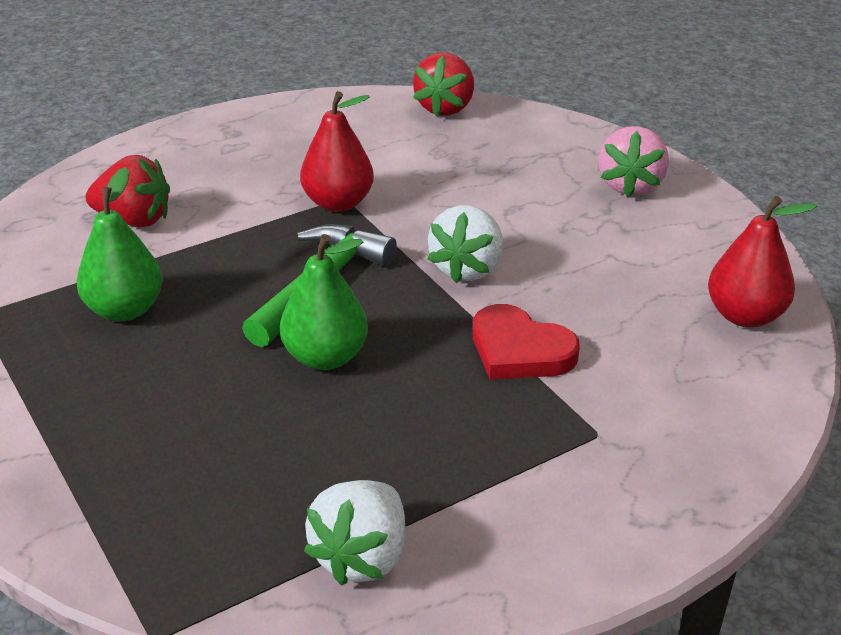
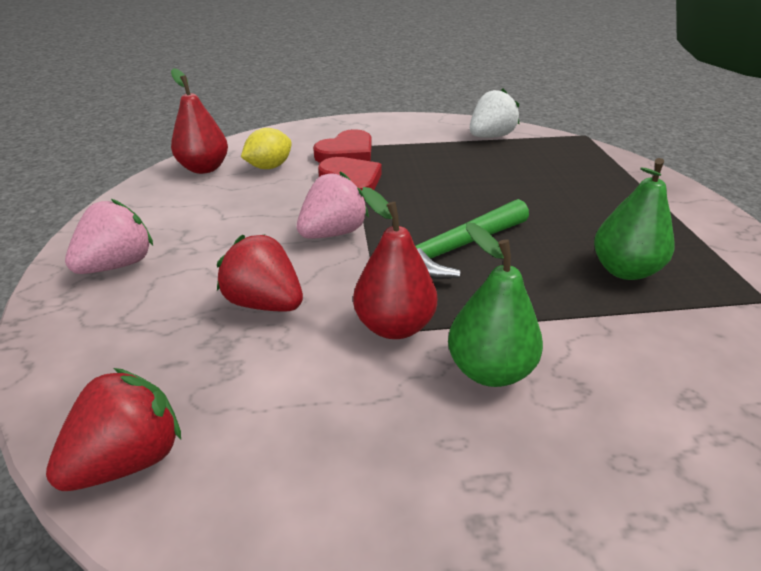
camera: 155 degrees left, 0 degrees up
(134, 220) = (632, 371): red strawberry -> red strawberry (265, 303)
(325, 357) = (472, 205): green pear -> green pear (489, 370)
(467, 268) = (333, 233): white strawberry -> pink strawberry
(587, 414) = (346, 153): none -> red heart
(663, 345) = (269, 167): none -> yellow lemon

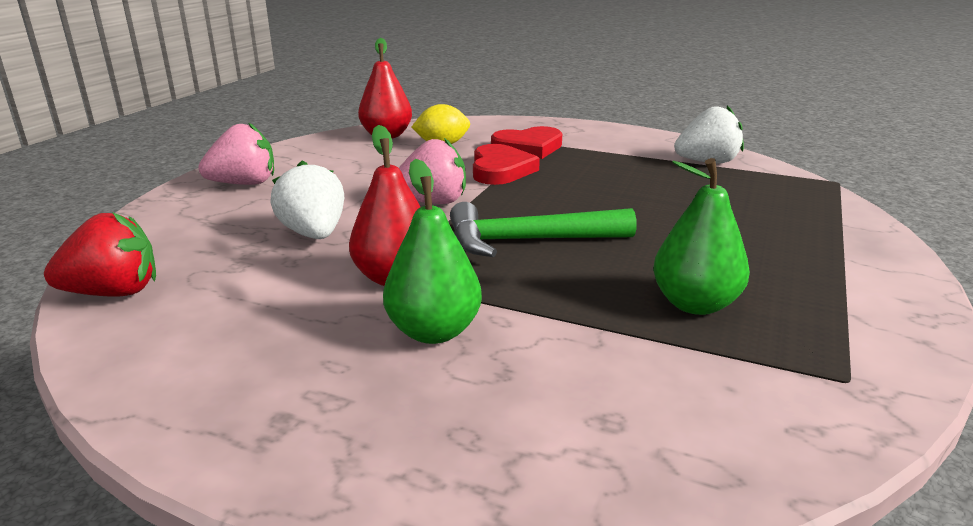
camera: 30 degrees right, 10 degrees down
(265, 303) = (314, 234): red strawberry -> white strawberry

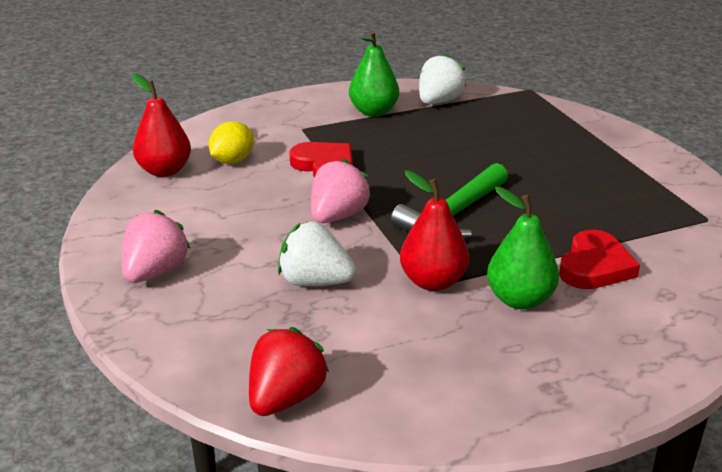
camera: 45 degrees left, 5 degrees up
(528, 147) = (303, 136): red heart -> red heart (595, 266)
(695, 304) = (598, 212): green pear -> green pear (373, 112)

